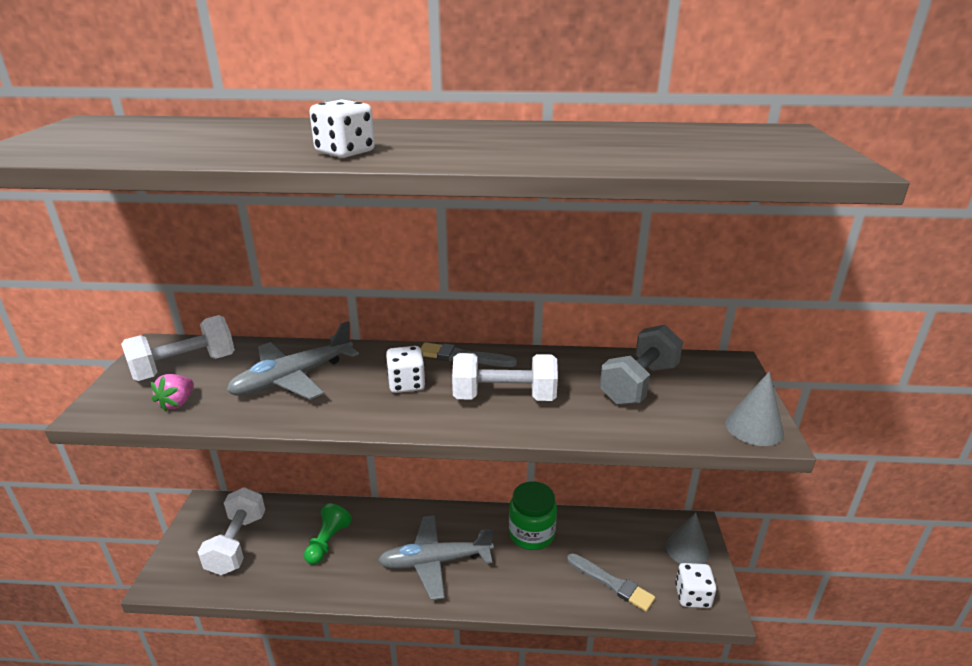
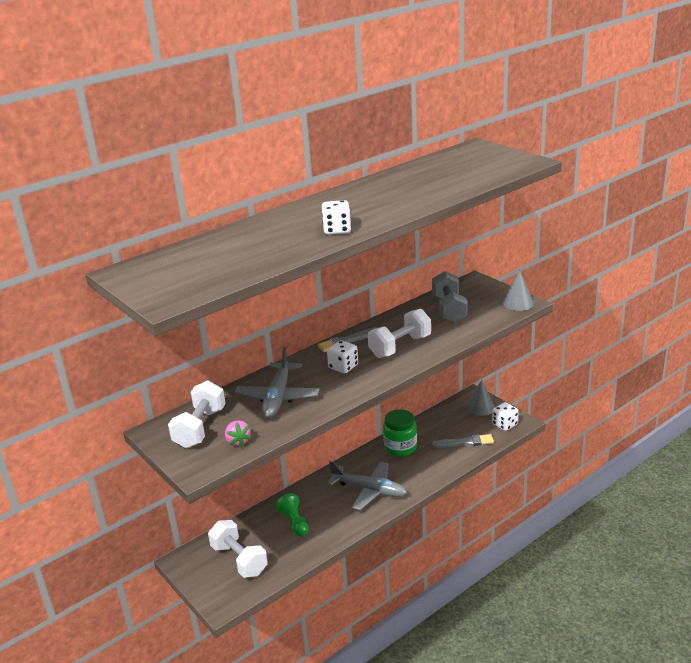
camera: 40 degrees left, 0 degrees up
(435, 562) = (369, 490): grey plane -> grey plane turned 105 degrees counterclockwise

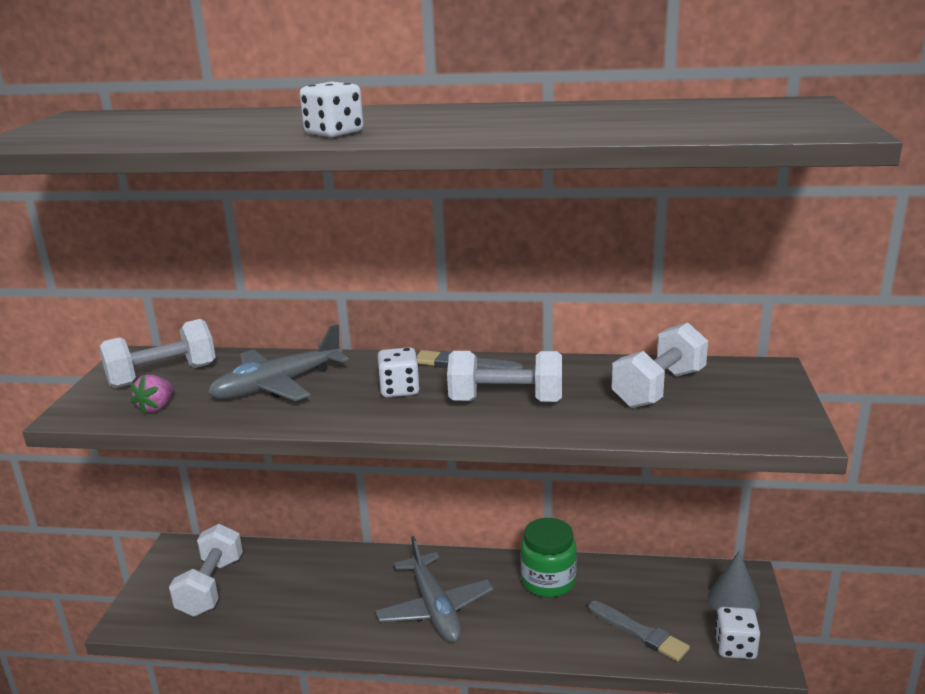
camera: 45 degrees right, 5 degrees down
(294, 522) = (312, 586): green pawn -> none
(449, 309) = (658, 388): grey dumbbell -> white dumbbell
(518, 303) = (783, 428): grey cone -> none

